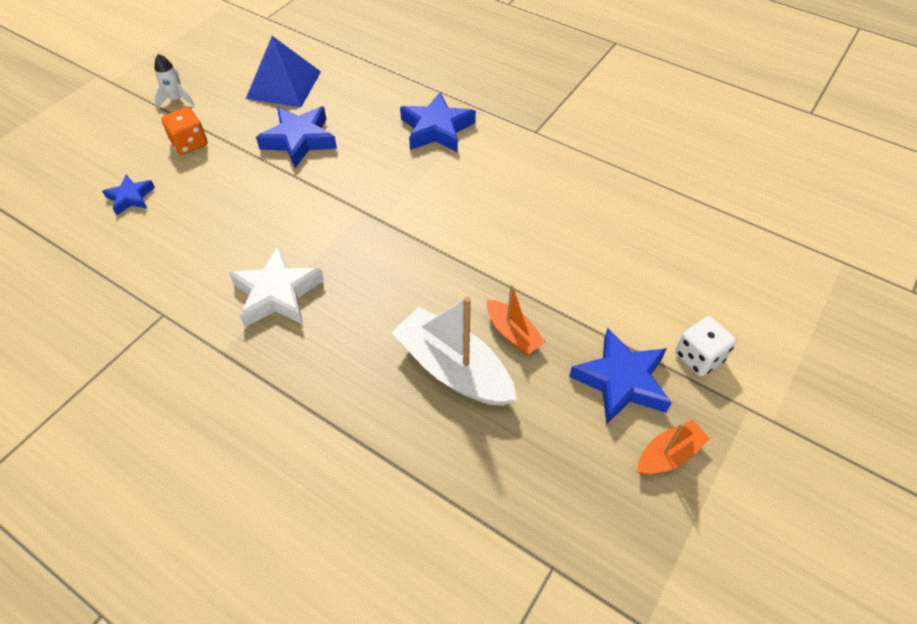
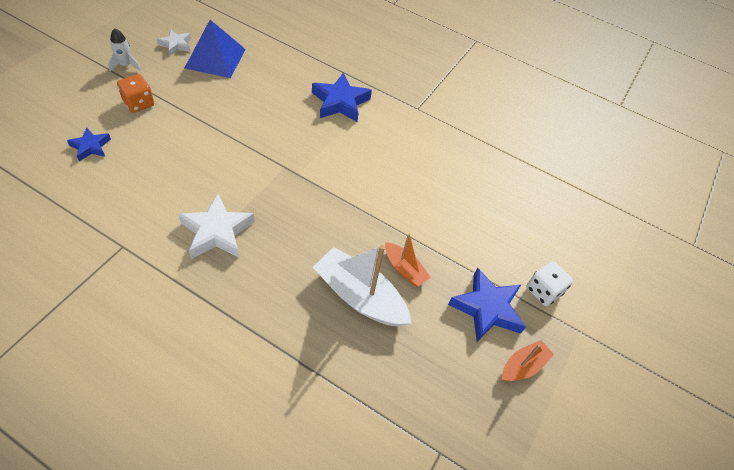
camera: 10 degrees left, 0 degrees up
(237, 72) = (176, 45): none -> white star
(299, 140) = (230, 105): blue star -> none

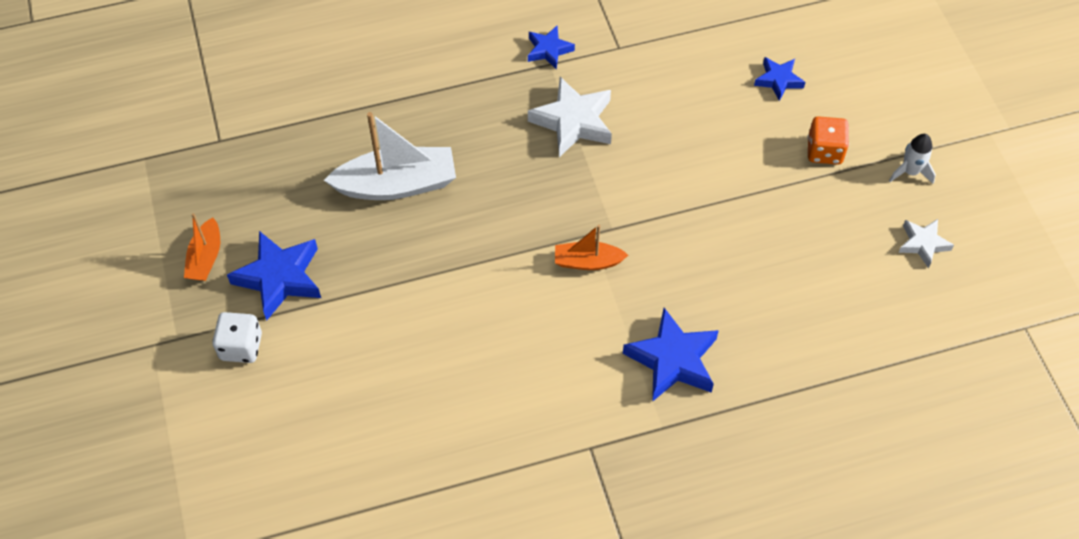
camera: 140 degrees right, 5 degrees up
(158, 287) = (549, 50): none -> blue star
(215, 58) = (864, 272): blue pyramid -> none
(404, 269) = (387, 242): orange boat -> orange boat (587, 262)

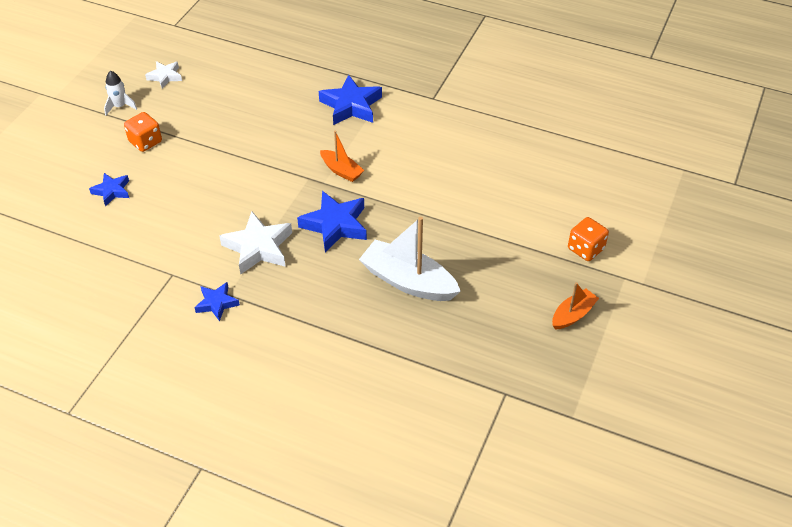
camera: 140 degrees left, 10 degrees down
(241, 346) = (585, 249): white dice -> orange dice
(279, 278) = (532, 272): blue star -> blue star (335, 225)

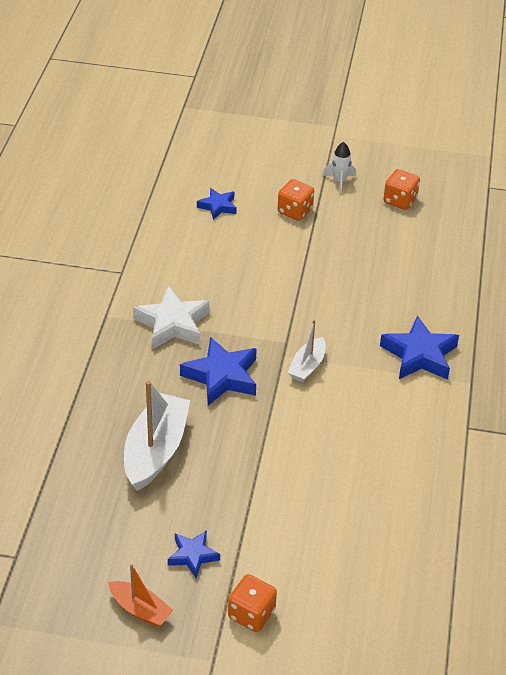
camera: 75 degrees right, 5 degrees down
(165, 76) = (400, 201): white star -> orange dice
(217, 303) = (92, 310): blue star -> blue star (193, 556)
(341, 171) = (307, 366): orange boat -> white boat

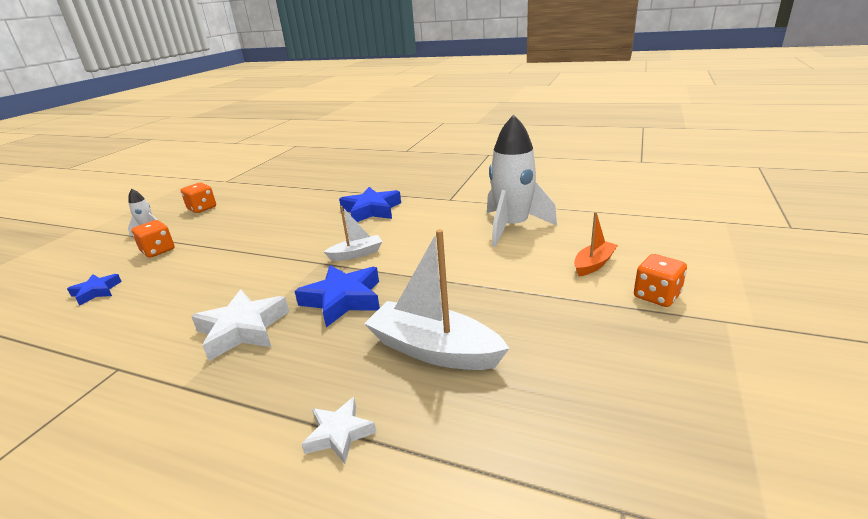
camera: 75 degrees left, 15 degrees down
(67, 413) = (339, 434): none -> white star
(140, 609) = (679, 371): orange boat -> orange boat (593, 264)
(193, 556) = (590, 328): blue star -> none
(307, 366) = (356, 254): white boat -> white boat turned 60 degrees counterclockwise
(392, 496) = (512, 227): none -> white rocket

